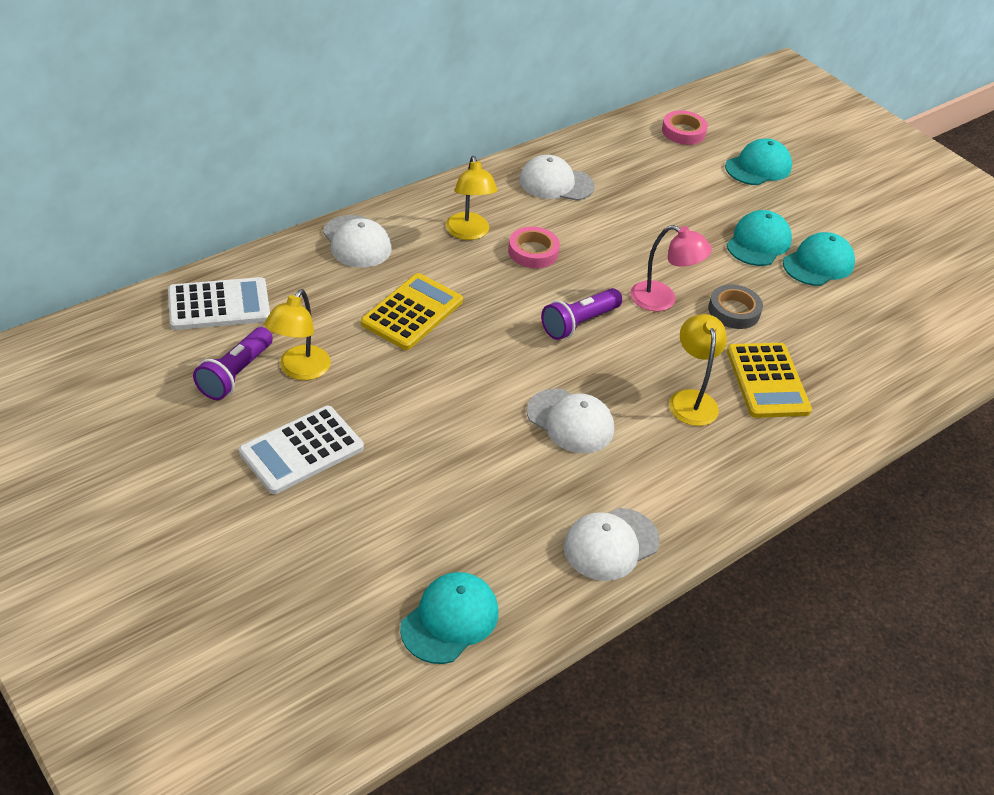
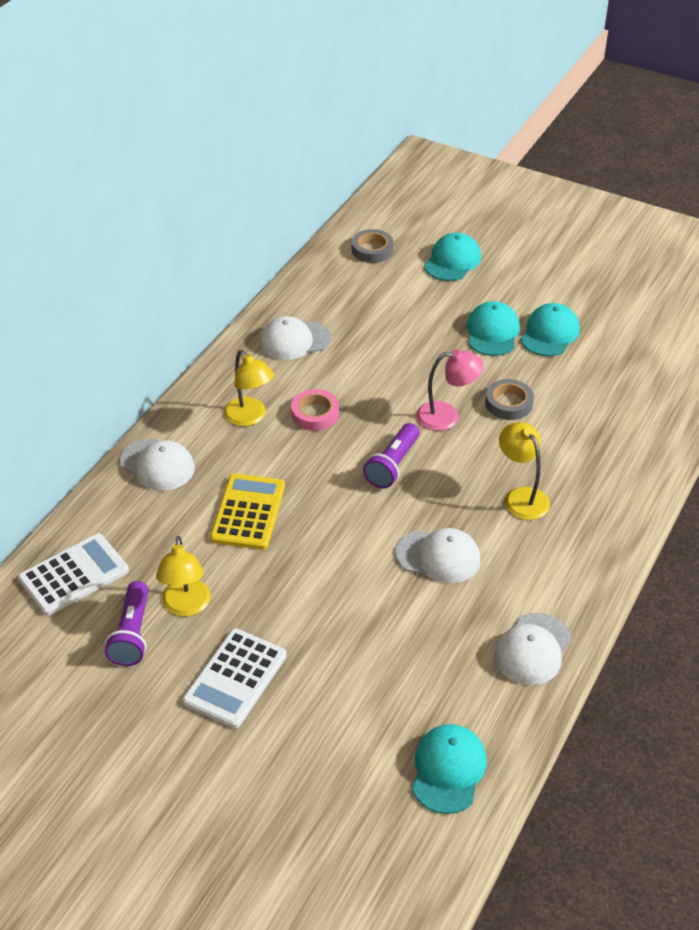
camera: 20 degrees left, 0 degrees up
(683, 132) = (372, 250): pink tape -> grey tape
(767, 381) = (569, 455): yellow calculator -> none

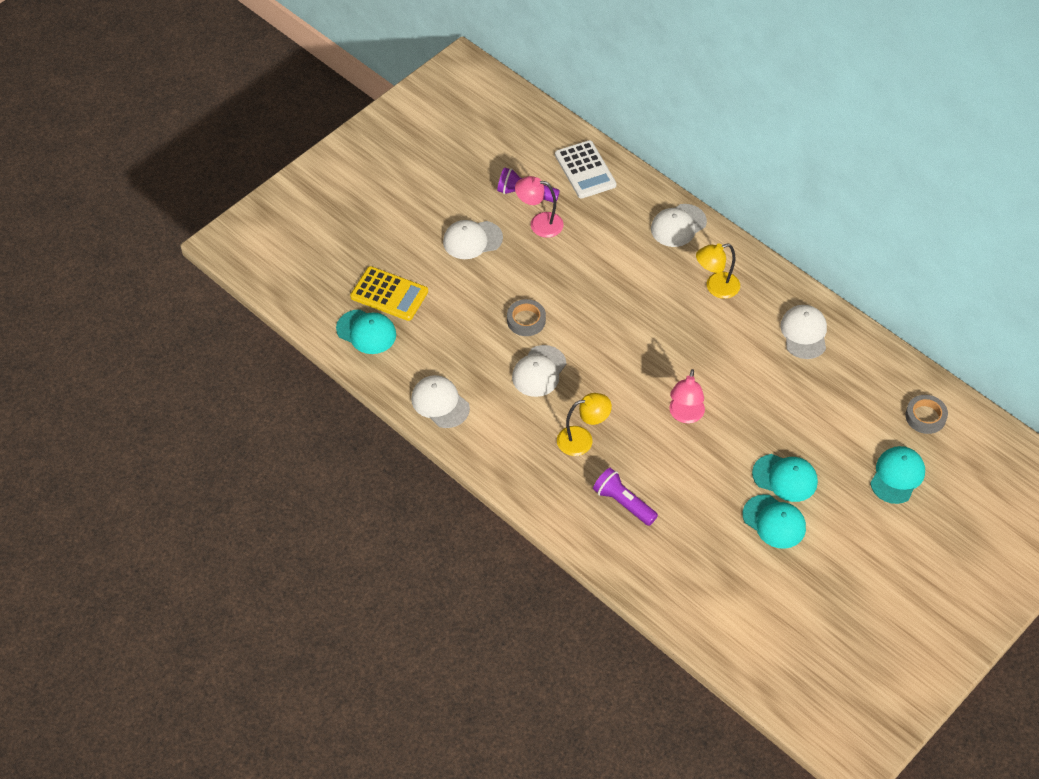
camera: 105 degrees right, 10 degrees up
(186, 606) = (539, 224): yellow lamp -> pink lamp
(235, 678) = (472, 240): white calculator -> white cap
(248, 512) = (615, 270): yellow calculator -> yellow calculator (389, 294)
(315, 414) = (710, 329): pink tape -> none
(392, 465) = (639, 366): purple flashlight -> purple flashlight (623, 503)
(452, 261) = (897, 476): turquoise cap -> turquoise cap turned 105 degrees counterclockwise
(508, 403) = (690, 463): grey tape -> grey tape (526, 320)

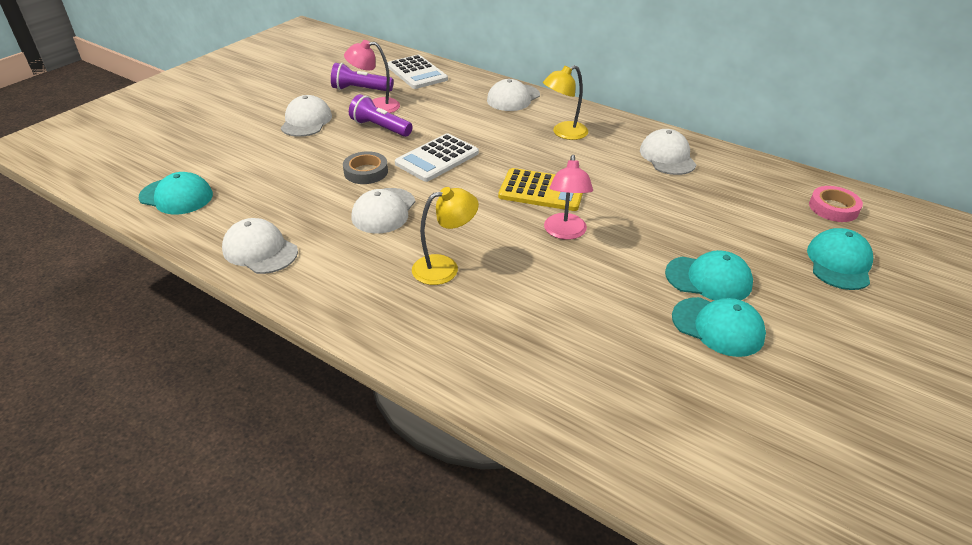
camera: 10 degrees left, 15 degrees down
(389, 294) = (210, 165): yellow calculator -> yellow calculator (542, 190)
(472, 240) = (306, 121): white cap -> white cap turned 120 degrees clockwise
(591, 310) = (437, 158): none -> white calculator
(623, 503) = (511, 328): purple flashlight -> purple flashlight (380, 128)
(925, 416) = (833, 208): grey tape -> pink tape

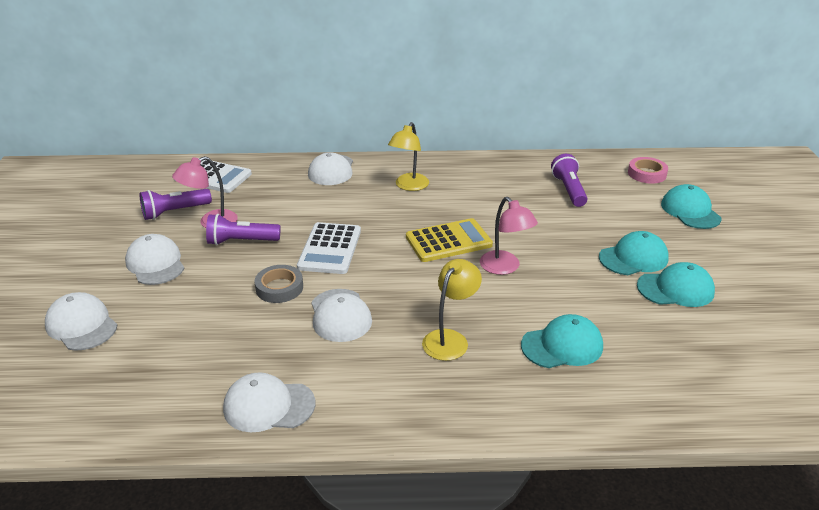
camera: 35 degrees left, 5 degrees down
(176, 196) = (105, 398): turquoise cap -> turquoise cap (562, 346)
(667, 157) = (506, 177): white cap -> white cap (81, 325)
(719, 191) = (569, 190): none -> purple flashlight

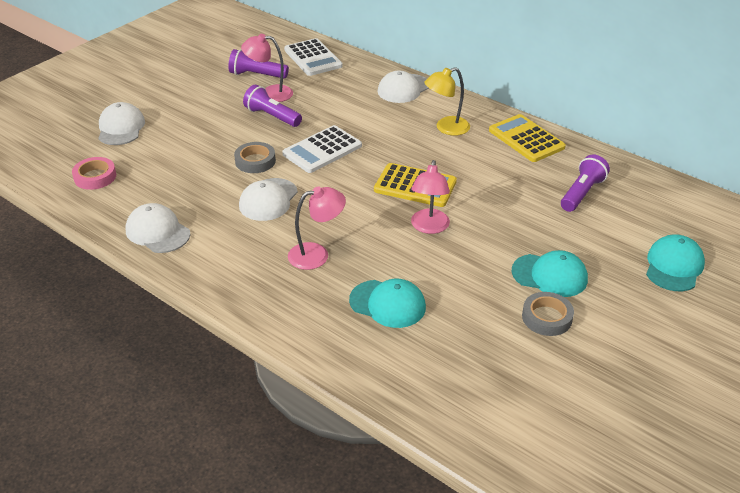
camera: 40 degrees right, 5 degrees up
(155, 263) = (203, 107): white cap -> none
(450, 339) = (317, 254): yellow lamp -> pink lamp
(478, 169) = (526, 139): none -> yellow calculator
(647, 174) = (686, 214): pink tape -> pink tape (95, 177)
(675, 289) = (547, 317): turquoise cap -> grey tape

